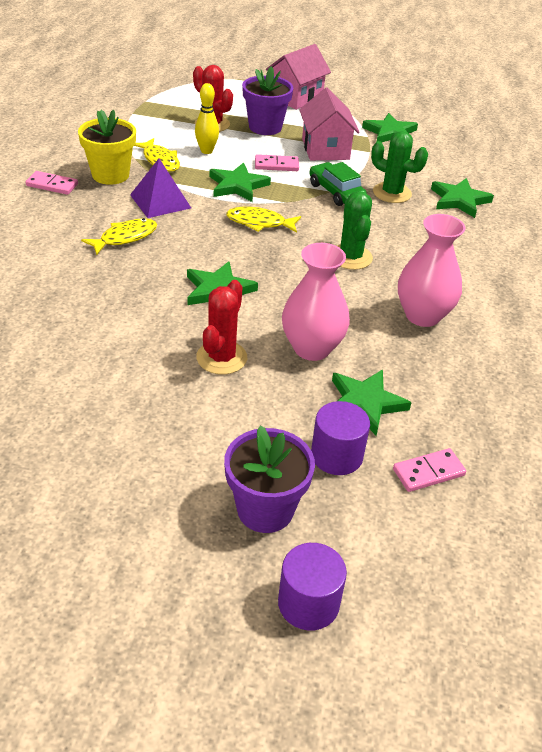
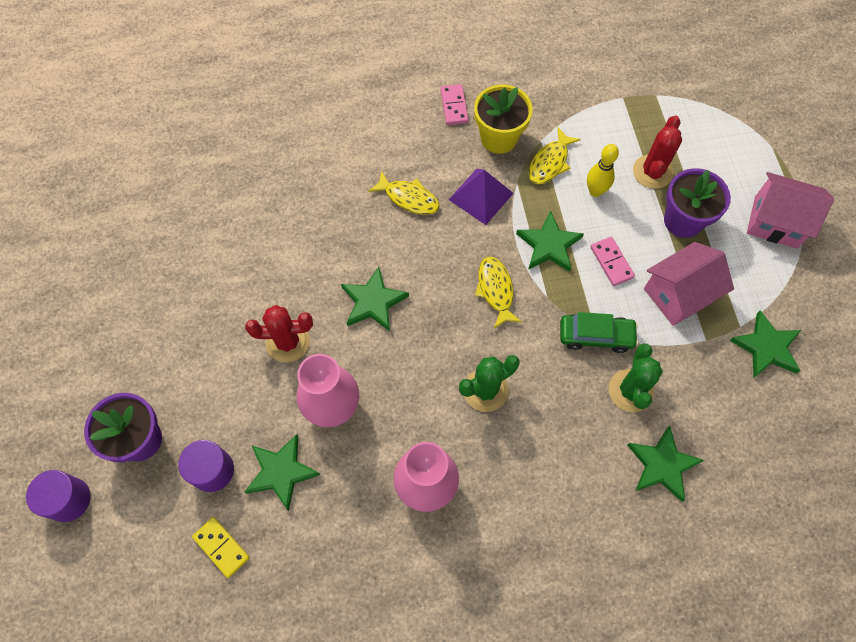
camera: 70 degrees right, 25 degrees up
(336, 192) = (596, 336): green car -> green car turned 60 degrees clockwise
(428, 472) = (221, 547): pink domino -> yellow domino

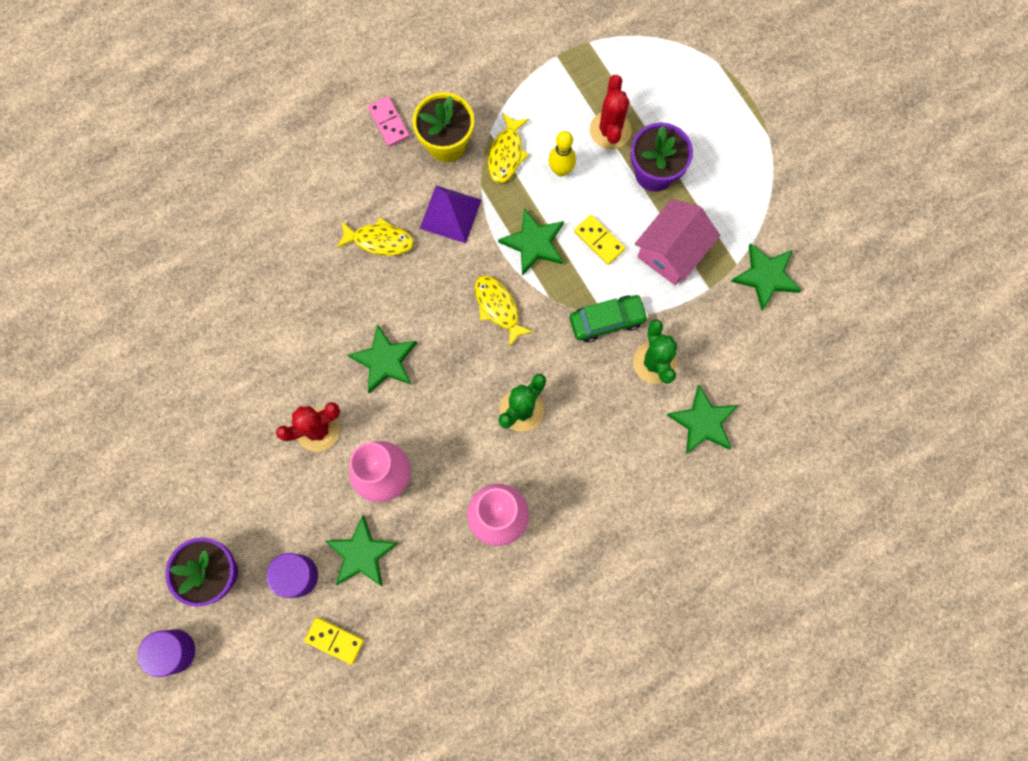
camera: 20 degrees left, 10 degrees up
(611, 262) = (599, 240): pink domino -> yellow domino
(775, 222) = (742, 144): pink house -> none

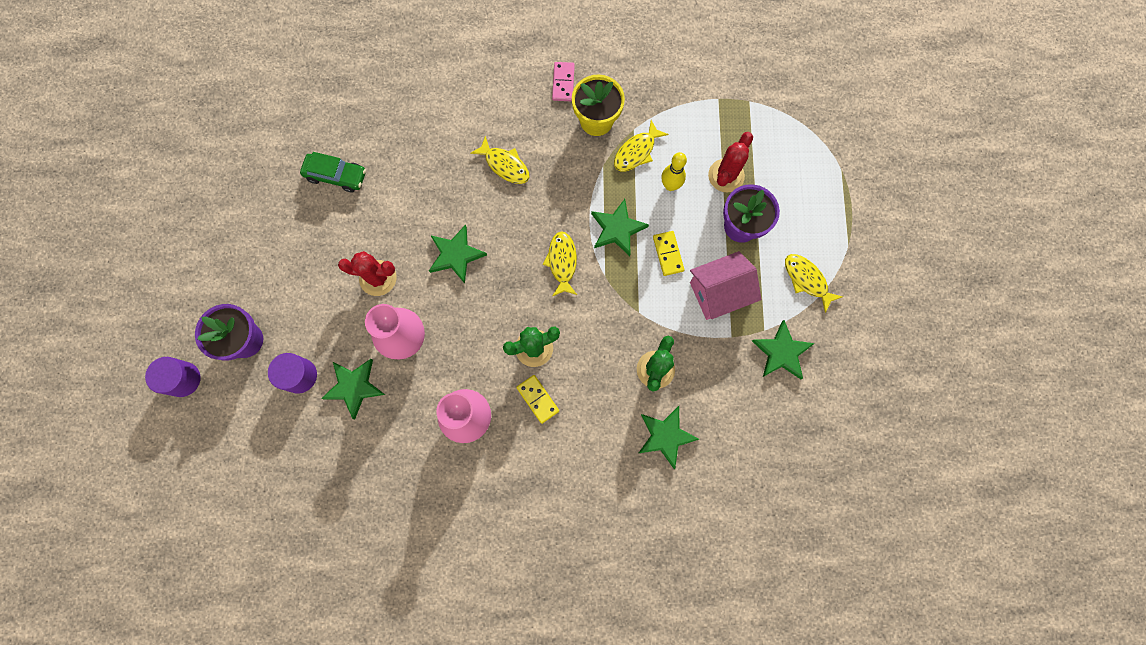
camera: 30 degrees right, 0 degrees up
(334, 640) = (297, 438): yellow domino -> yellow domino (538, 399)
(450, 214) = (568, 174): purple pyramid -> none
(607, 320) = (638, 317): green car -> green car (336, 175)
(749, 191) = (807, 280): none -> yellow fish

